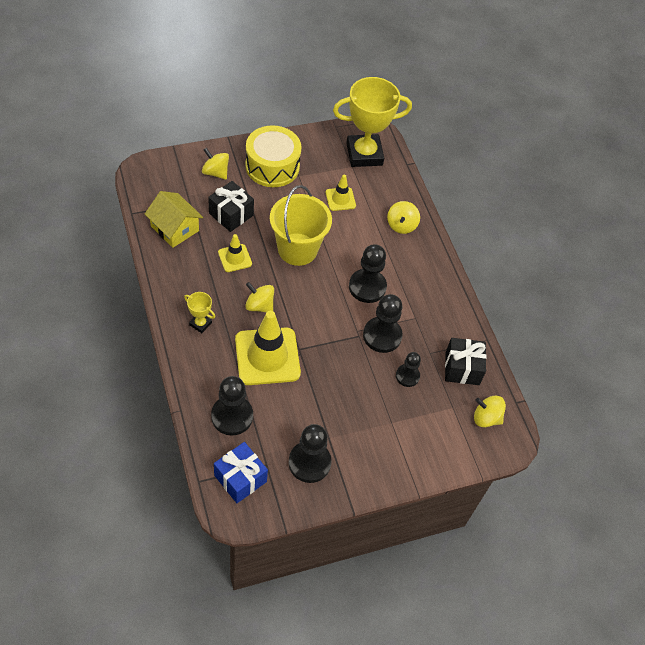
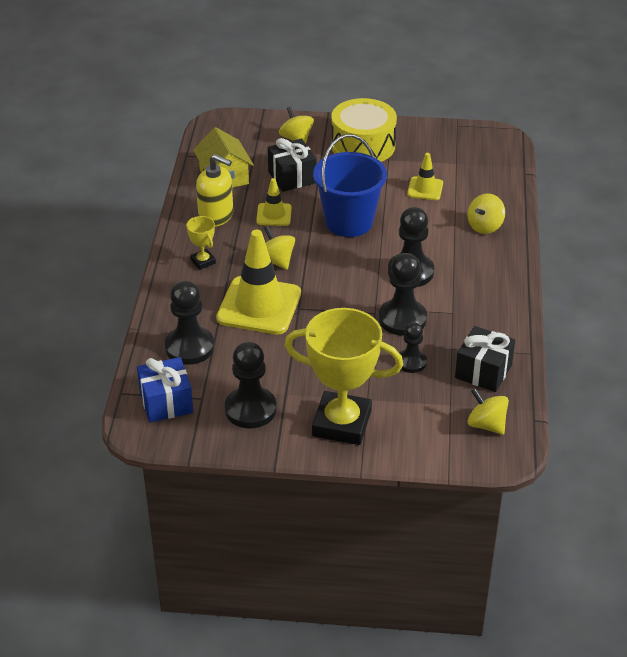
camera: 30 degrees right, 15 degrees down
(188, 272) = (216, 216): none -> yellow soap dispenser
(297, 249) = (348, 222): yellow bucket -> blue bucket
(364, 154) = (477, 155): yellow trophy -> yellow trophy (341, 423)

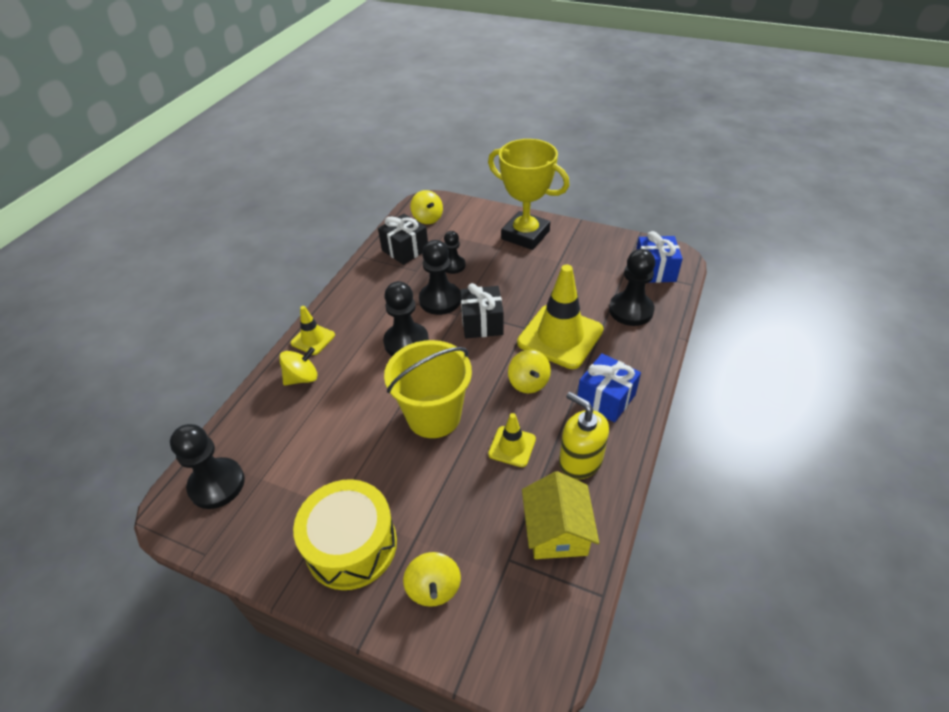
camera: 160 degrees left, 5 degrees up
(203, 261) = (606, 398): yellow trophy -> blue gift
(250, 409) = (589, 255): black pawn -> black pawn (217, 484)
(292, 177) = (469, 506): black gift -> black gift (482, 323)
(348, 222) = (434, 416): blue bucket -> yellow bucket
(425, 189) = (325, 444): yellow traffic cone -> yellow traffic cone (313, 339)

